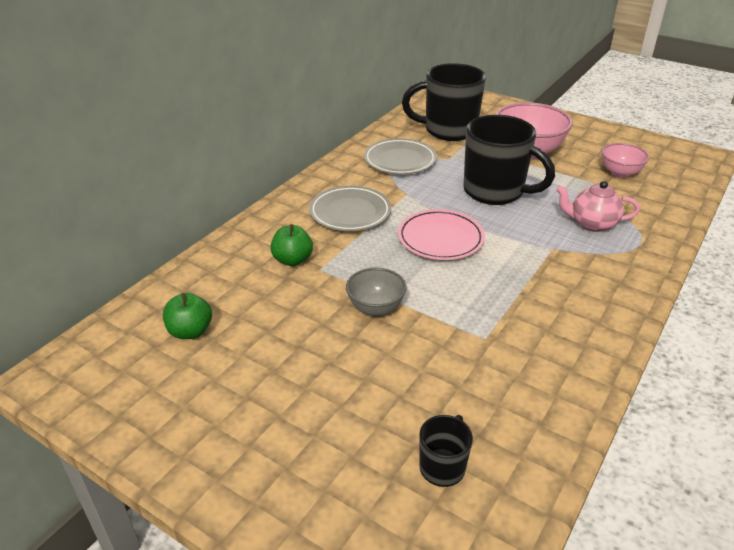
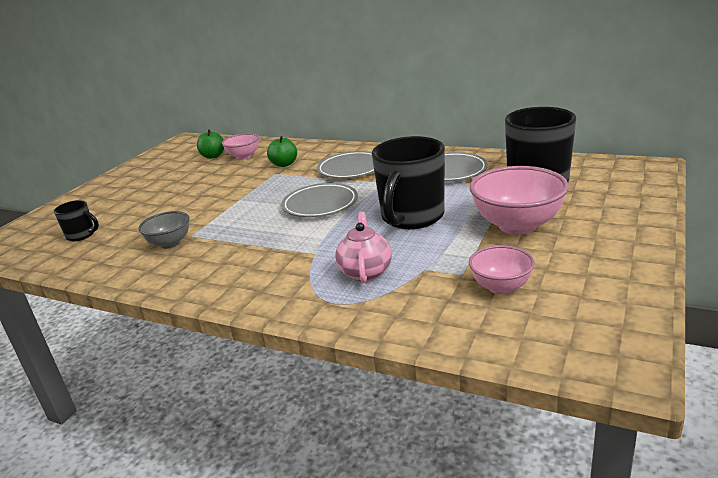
camera: 85 degrees right, 10 degrees down
(225, 297) = (244, 156): none -> pink bowl
(375, 308) = (229, 196): grey bowl -> grey bowl (170, 243)
(440, 239) = (320, 204): pink plate -> grey plate

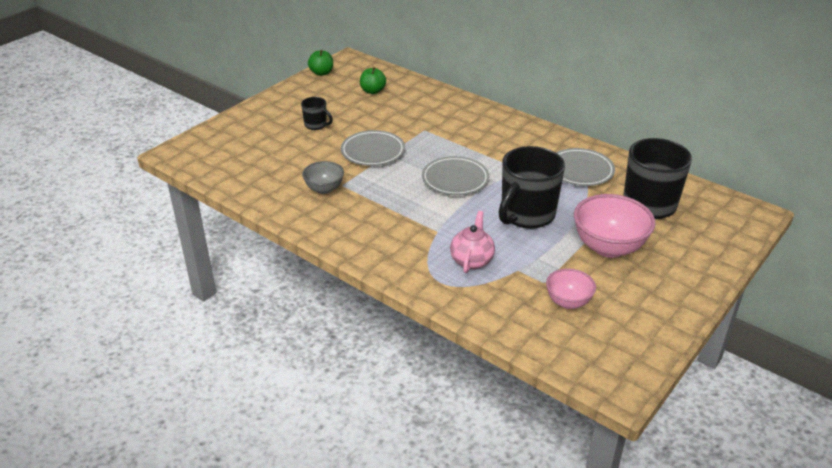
camera: 10 degrees right, 10 degrees up
(81, 235) = (252, 160): black mug -> black mug (316, 125)
(244, 156) = (401, 99): pink bowl -> none
(284, 164) = (435, 120): green apple -> green apple (321, 73)
(351, 169) = (493, 143): grey plate -> grey plate (373, 151)

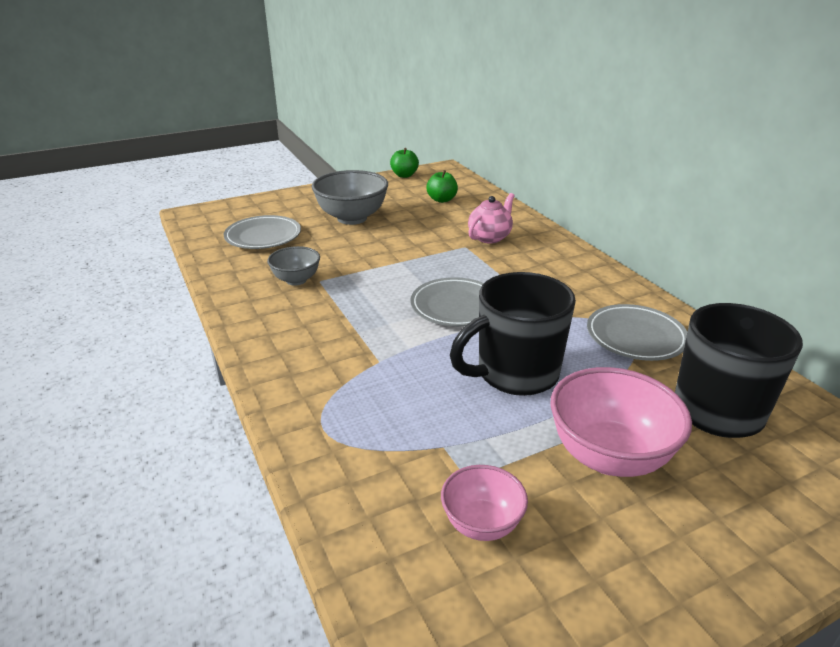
camera: 25 degrees right, 5 degrees down
(316, 125) = (352, 218): black mug -> grey bowl
(373, 151) = (386, 255): grey plate -> grey plate (263, 236)
(472, 260) = (390, 412): pink teapot -> pink teapot (490, 237)

